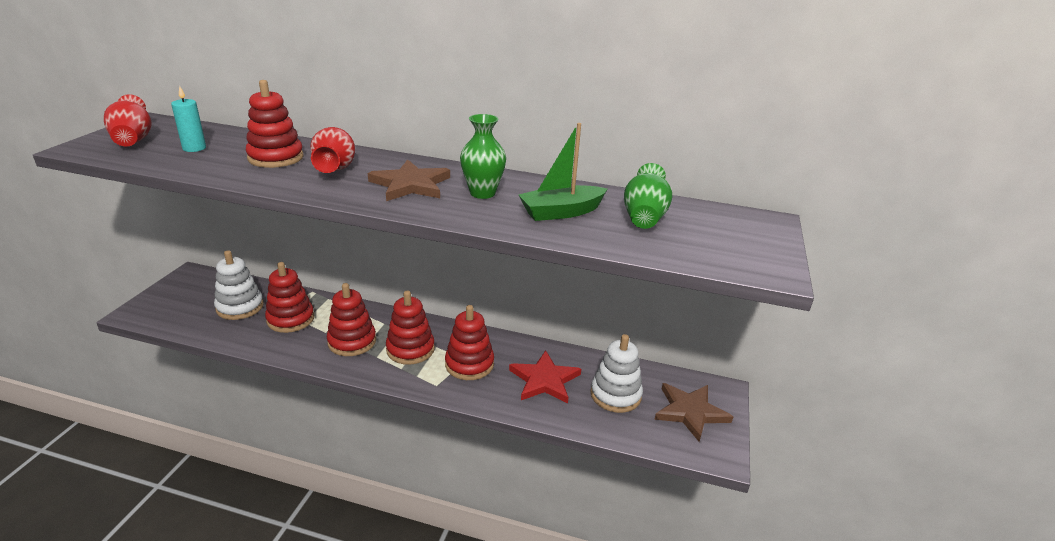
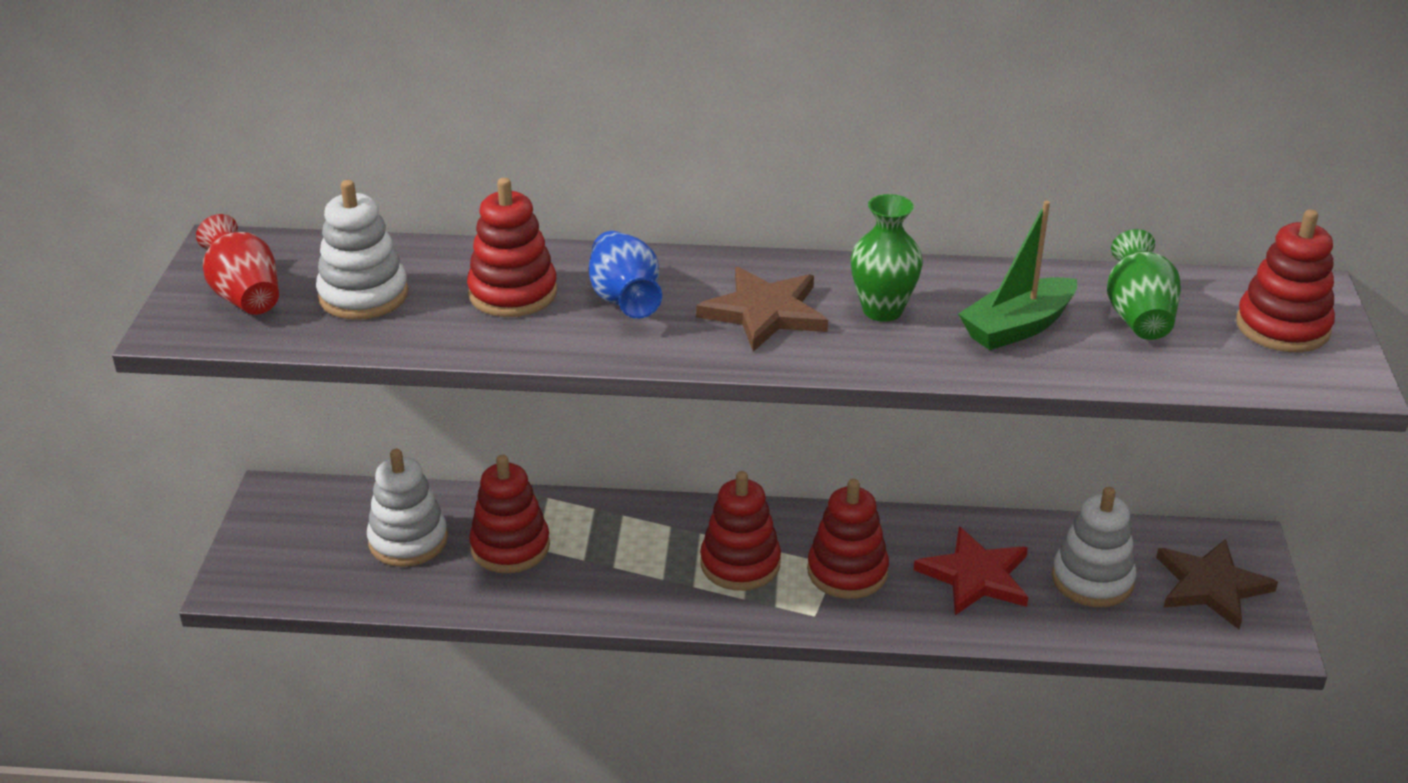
camera: 10 degrees left, 5 degrees up
(194, 148) = (363, 295): turquoise candle -> white stacking toy
(335, 168) = (624, 299): red vase -> blue vase
(352, 341) = (638, 568): red stacking toy -> red stacking toy (1282, 327)

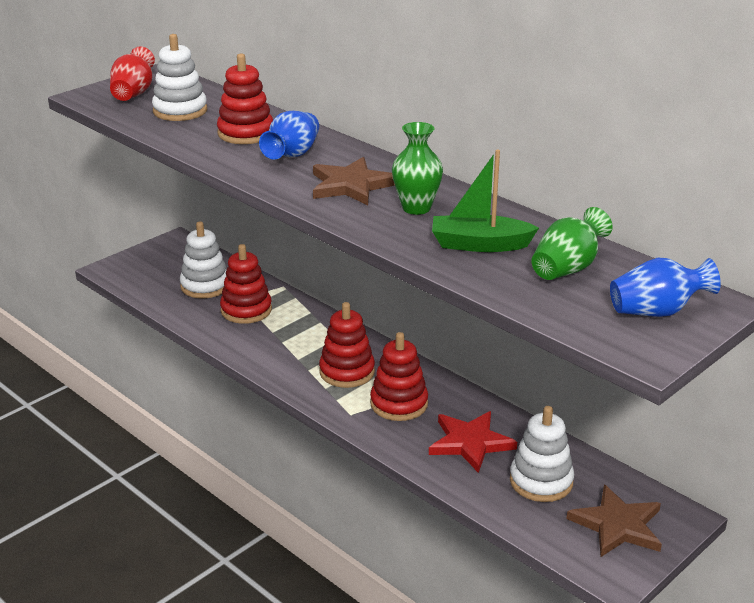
camera: 40 degrees right, 5 degrees down
(1282, 327) = (657, 311): red stacking toy -> blue vase

